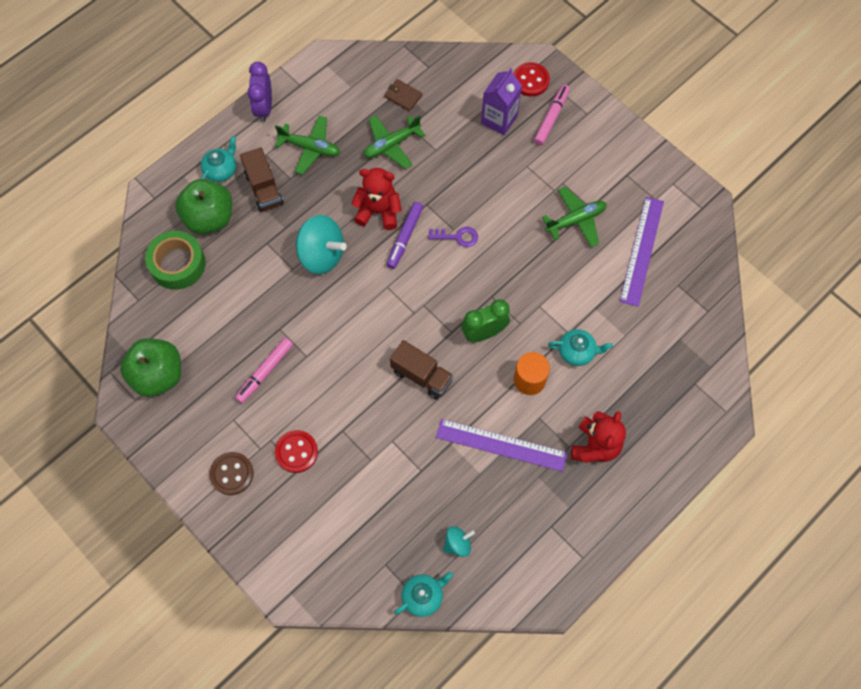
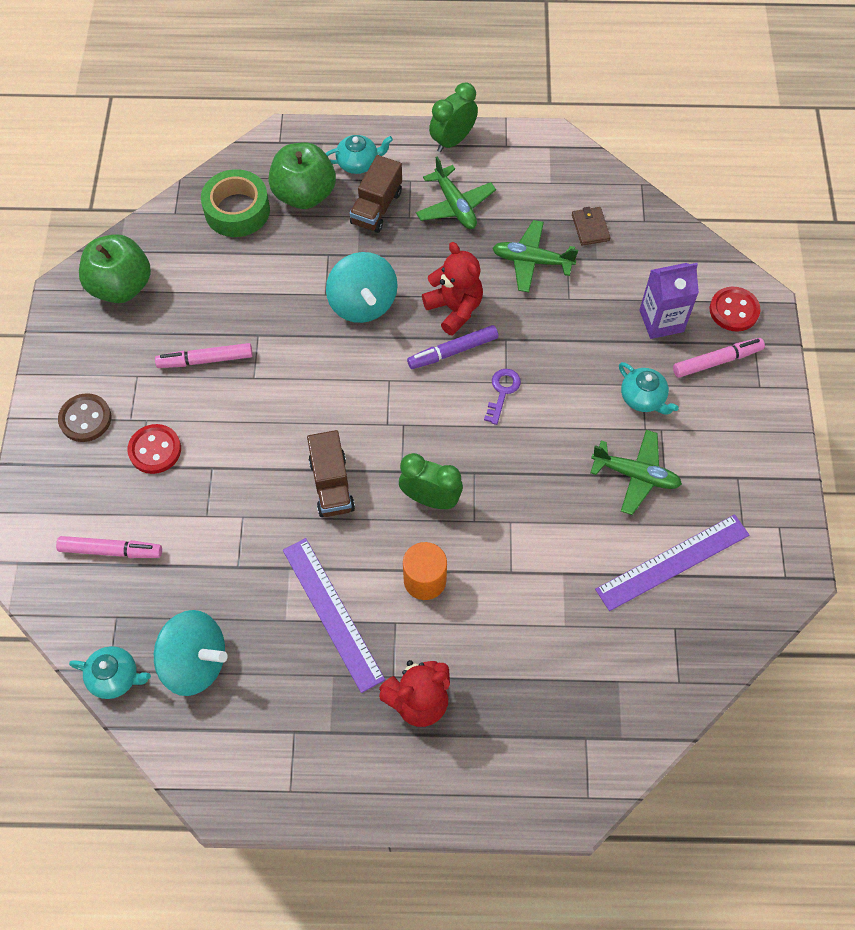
camera: 45 degrees right, 5 degrees down
(264, 108) = (452, 140): purple clock -> green clock
(338, 532) = (111, 551): none -> pink marker
(457, 237) = (502, 392): purple key -> purple key turned 120 degrees counterclockwise
(457, 544) = (195, 662): turquoise spinning top -> turquoise spinning top, size x1.94
(577, 352) = (499, 597): turquoise teapot -> turquoise teapot (643, 398)

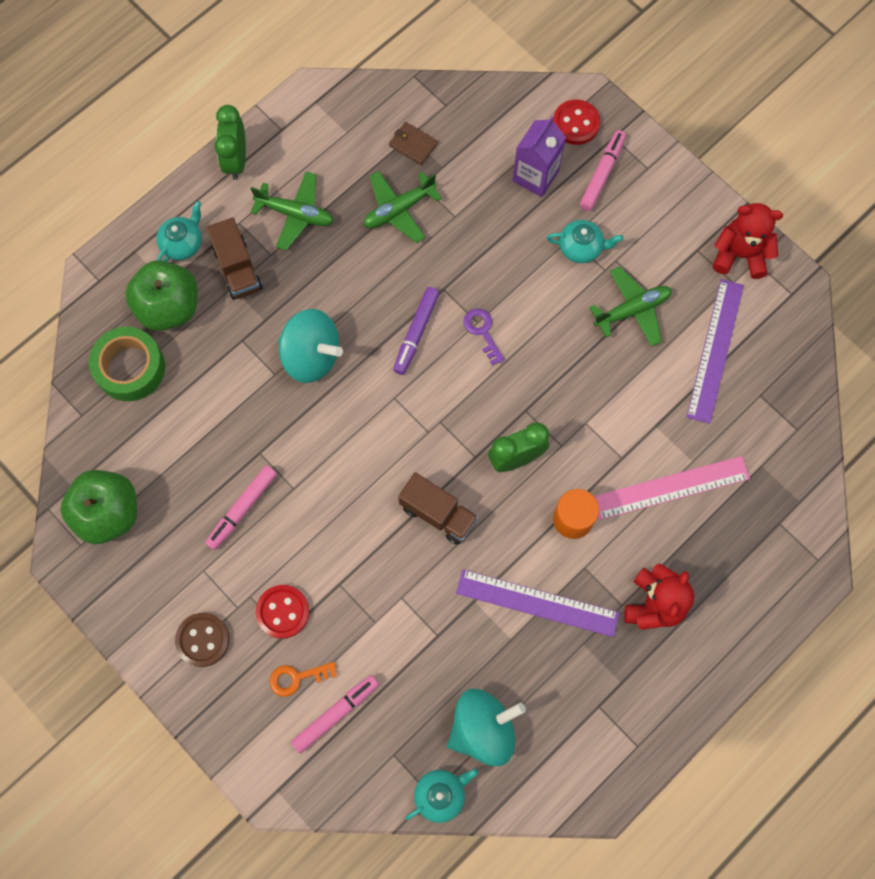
camera: 45 degrees left, 10 degrees up
(114, 502) = (297, 678): none -> orange key
(454, 309) = (383, 298): red teddy bear -> red teddy bear (740, 255)
(525, 629) = (670, 488): none -> pink ruler

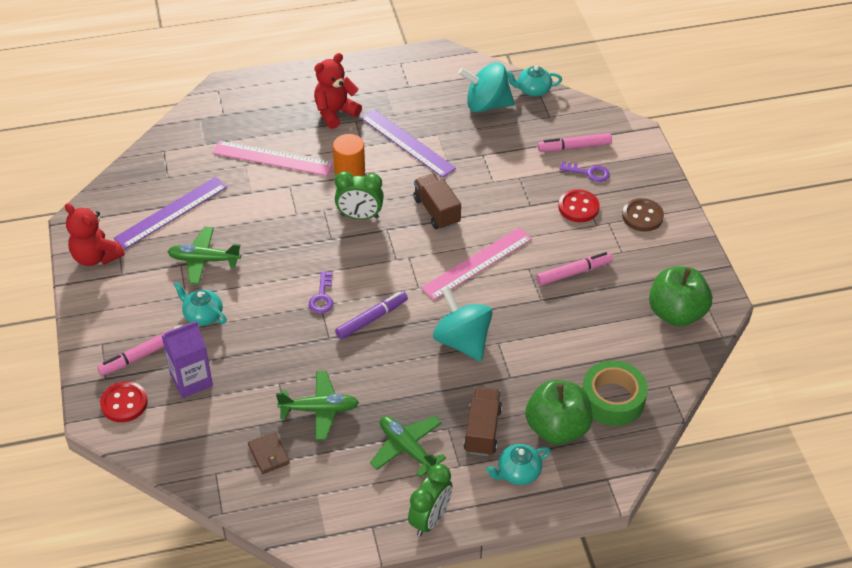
camera: 150 degrees left, 25 degrees down
(297, 678) = (589, 173): orange key -> purple key
(352, 464) = (477, 263): none -> pink ruler

